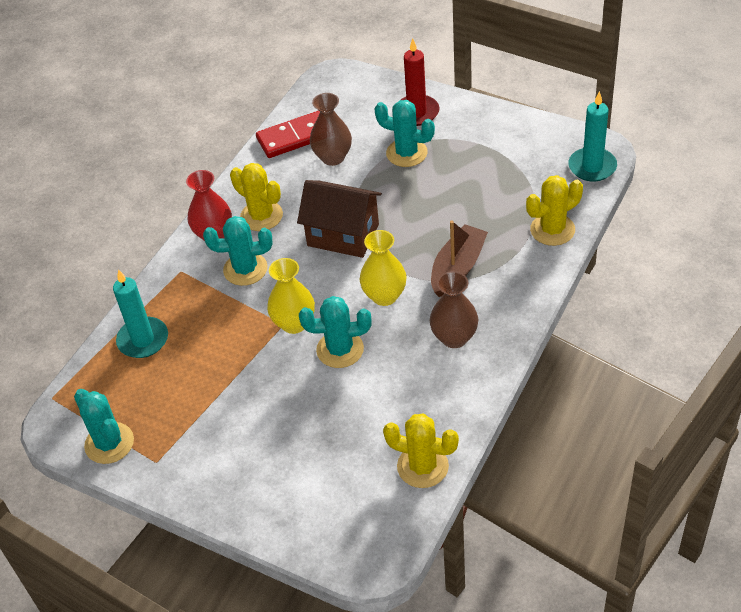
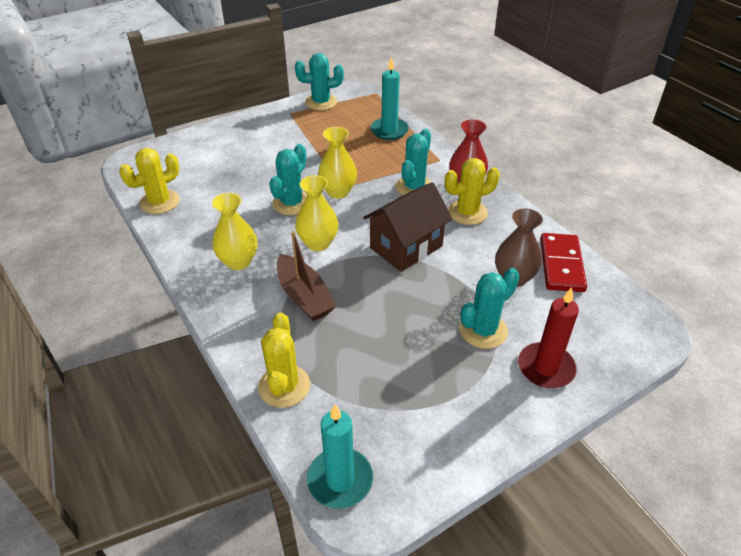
camera: 115 degrees right, 5 degrees down
(454, 337) = (238, 261): brown vase -> yellow vase

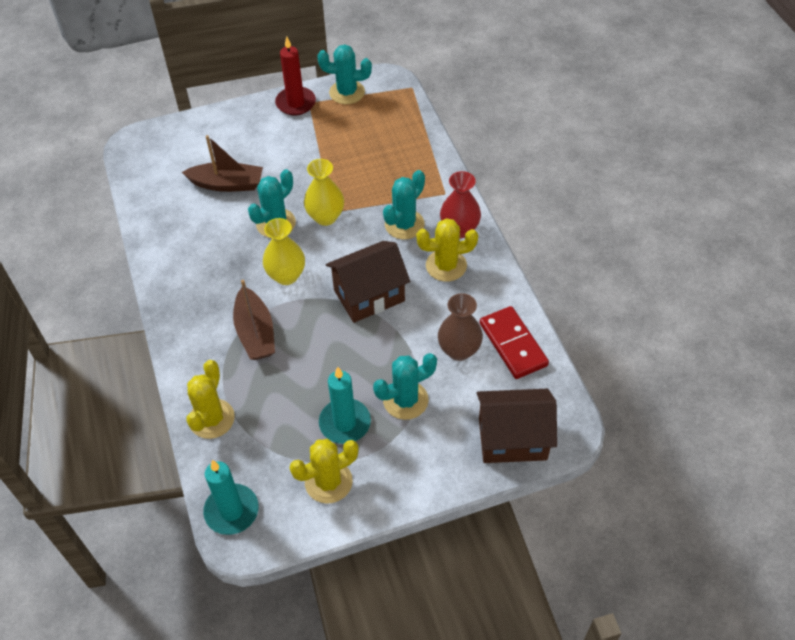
camera: 15 degrees right, 10 degrees up
(160, 202) = (151, 200): yellow cactus -> yellow cactus (328, 482)
(233, 180) = (227, 184): none -> brown boat
(238, 261) = (207, 283): yellow vase -> none
(389, 130) = (406, 144): turquoise candle -> turquoise candle (345, 423)
(546, 368) = (446, 449): red candle -> red candle (295, 103)
(561, 265) = (513, 344): red domino -> red domino turned 45 degrees counterclockwise
(606, 346) = (512, 439): none -> brown house

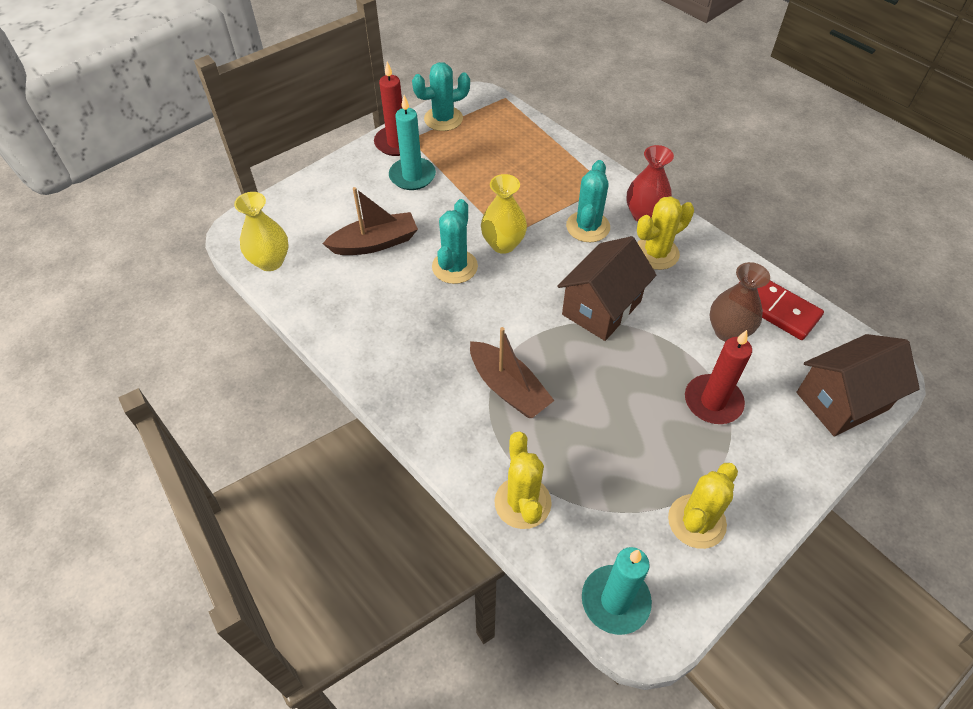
camera: 25 degrees left, 0 degrees up
(286, 276) = (502, 316): yellow vase -> yellow vase (270, 261)
(345, 423) = (669, 450): turquoise candle -> turquoise candle (412, 176)
(405, 400) = (713, 401): turquoise cactus -> red candle

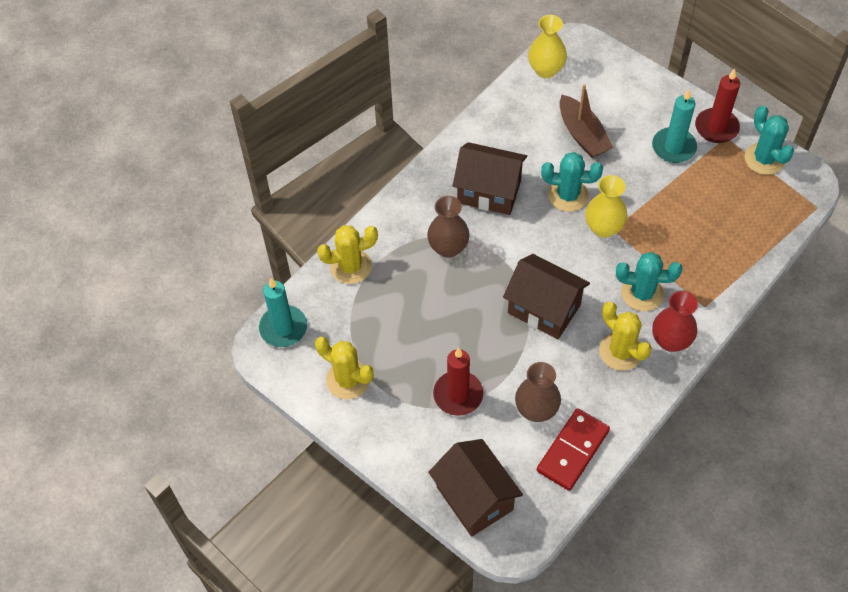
camera: 85 degrees right, 5 degrees up
(433, 337) = (489, 191): none -> brown house
(508, 388) = (448, 248): brown boat -> brown vase

